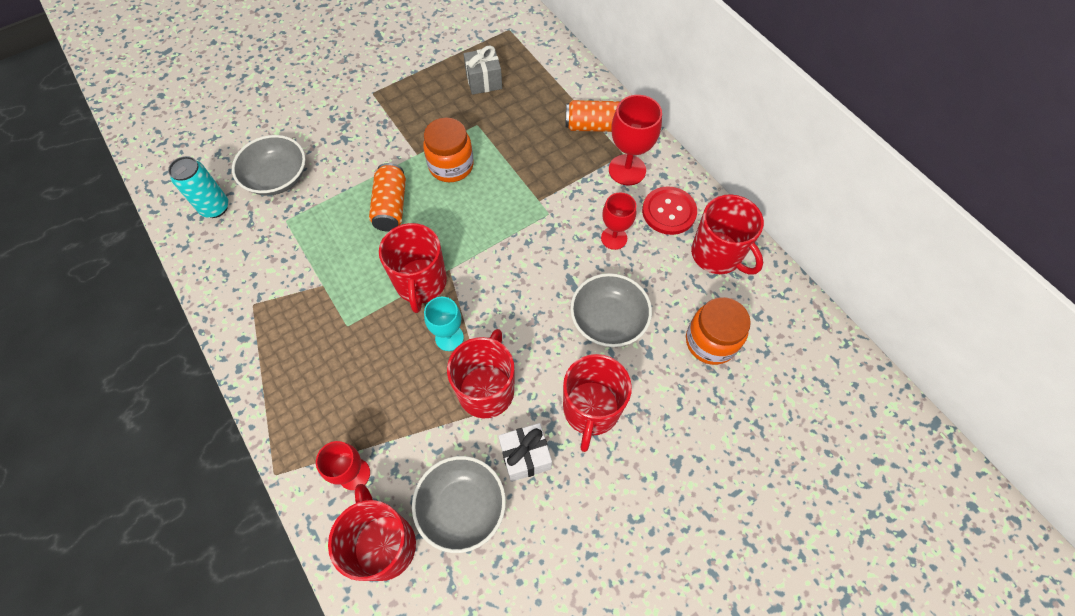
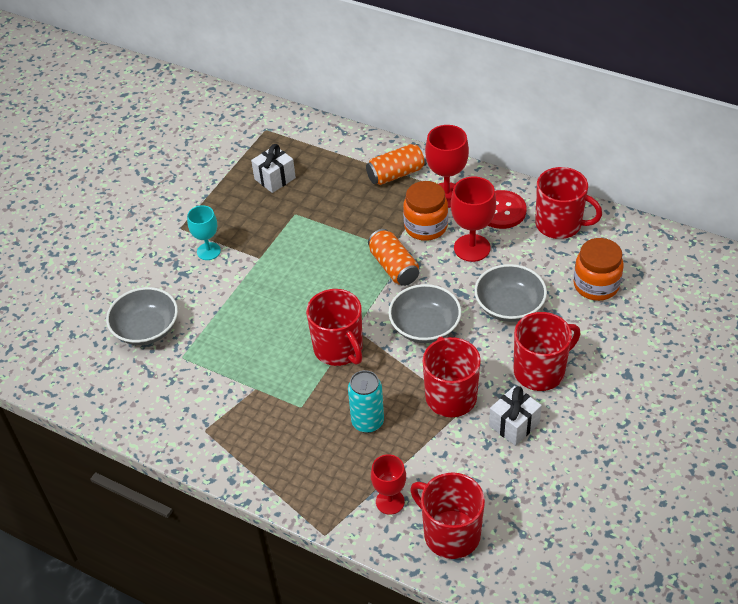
camera: 25 degrees left, 15 degrees down
(215, 208) = (107, 376): turquoise can -> turquoise can (367, 422)
(391, 206) = (268, 305): orange can -> orange can (394, 267)
(449, 338) = (393, 375): turquoise goblet -> turquoise goblet (208, 251)
(451, 166) = (297, 254): orange jar -> orange jar (425, 227)
(462, 507) = (491, 480): grey bowl -> grey bowl (425, 326)
(484, 81) = (275, 178): grey gift -> white gift
(591, 410) = (540, 371): red mug -> red mug turned 105 degrees counterclockwise
(614, 238) = (472, 248): red goblet -> red goblet, size x1.51

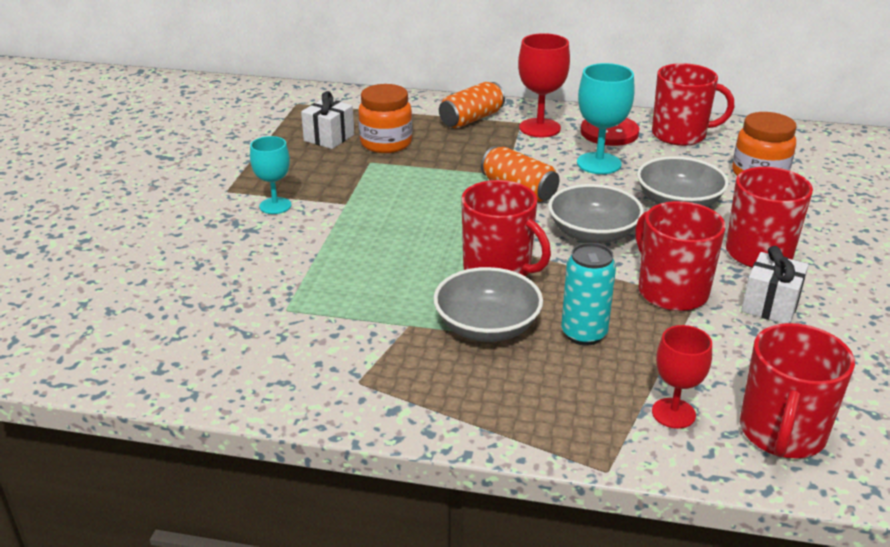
camera: 20 degrees left, 15 degrees down
(146, 329) = (221, 289): grey bowl -> grey bowl (487, 327)
(425, 227) = (533, 154): orange jar -> orange jar (386, 143)
(450, 533) = (781, 433): red mug -> red mug turned 90 degrees counterclockwise
(472, 248) = (599, 163): red goblet -> turquoise goblet

